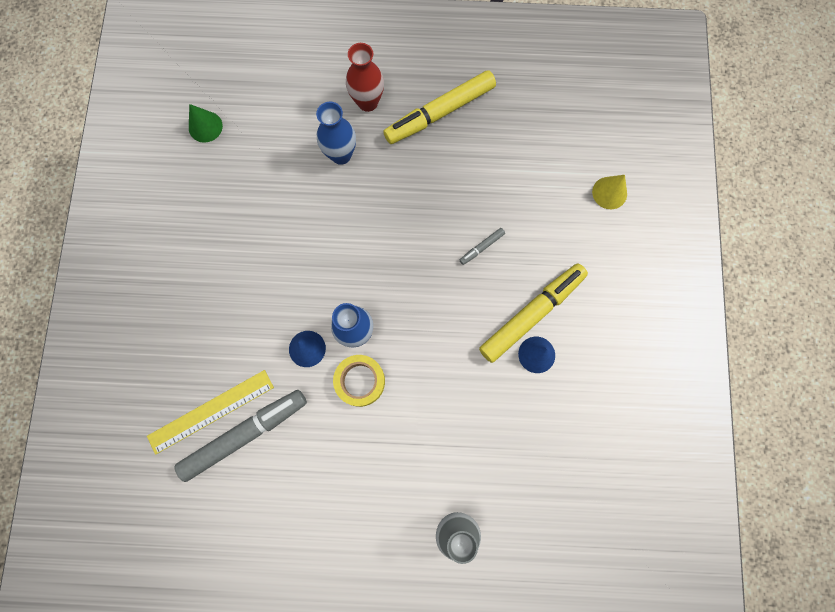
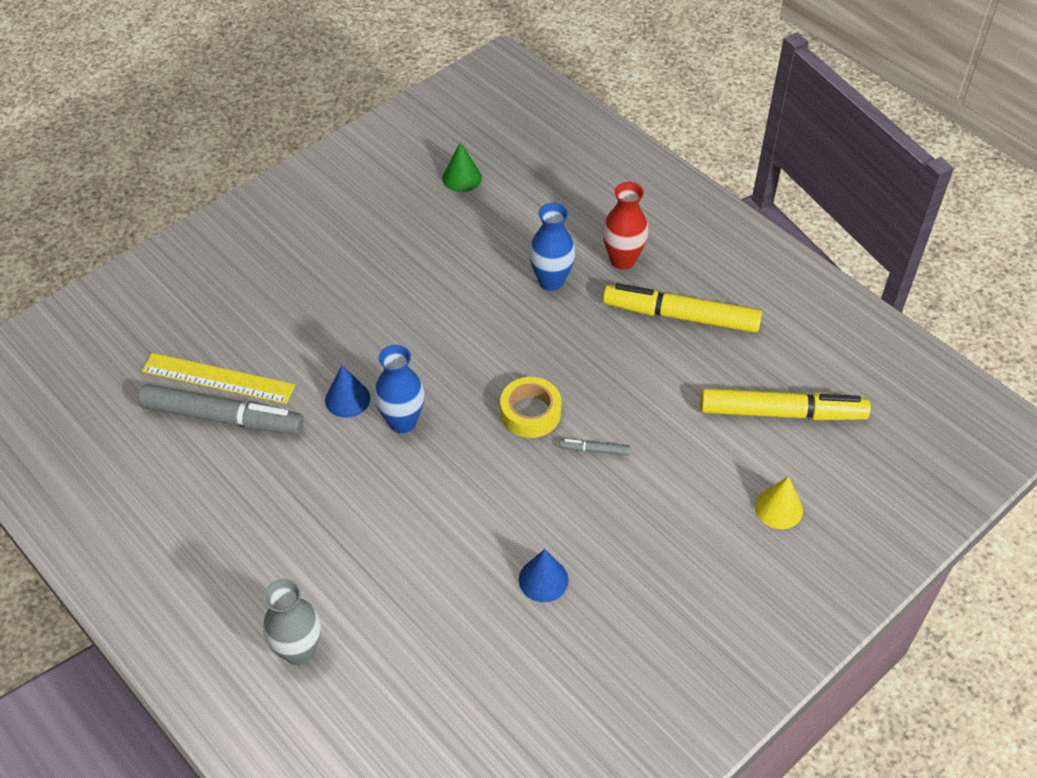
camera: 45 degrees right, 25 degrees down
(360, 381) = (360, 461): yellow tape -> yellow tape (530, 412)
(532, 314) = (578, 543): yellow marker -> yellow marker (782, 413)

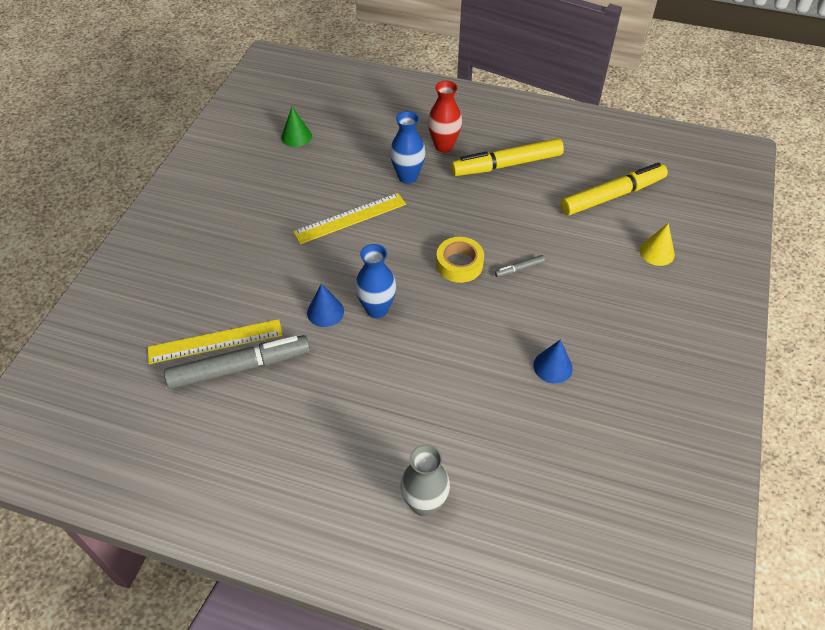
camera: 30 degrees left, 0 degrees up
(450, 303) = (350, 218): none -> yellow ruler

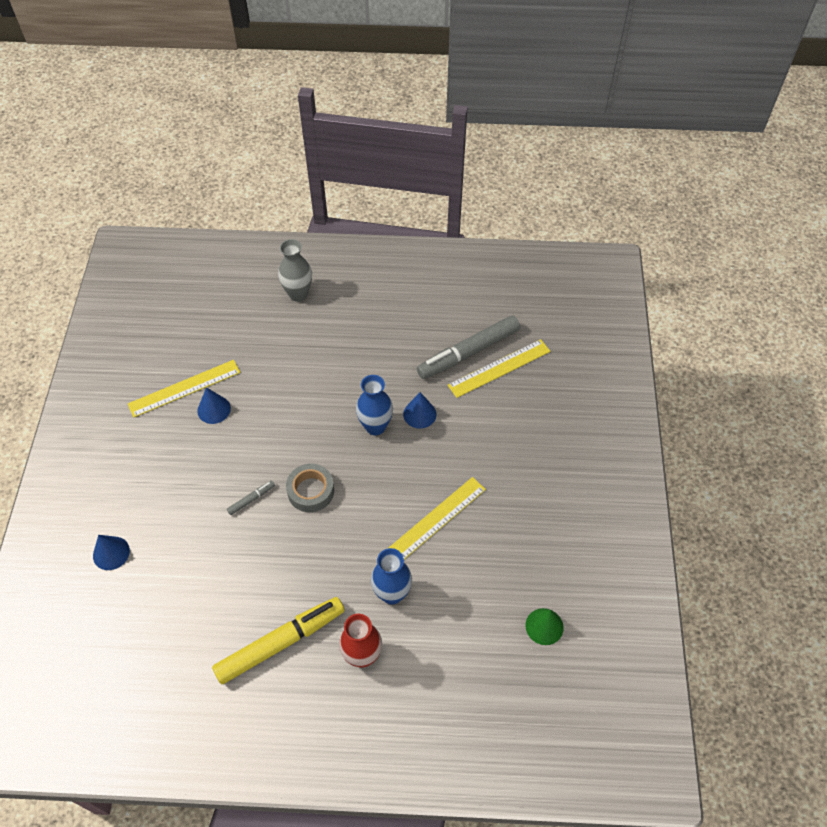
camera: 165 degrees right, 5 degrees up
(459, 264) = (311, 491): yellow tape -> grey tape
(587, 400) = (184, 388): none -> yellow ruler
(612, 196) = (154, 623): yellow marker -> none
(657, 252) = (111, 553): yellow cone -> blue cone

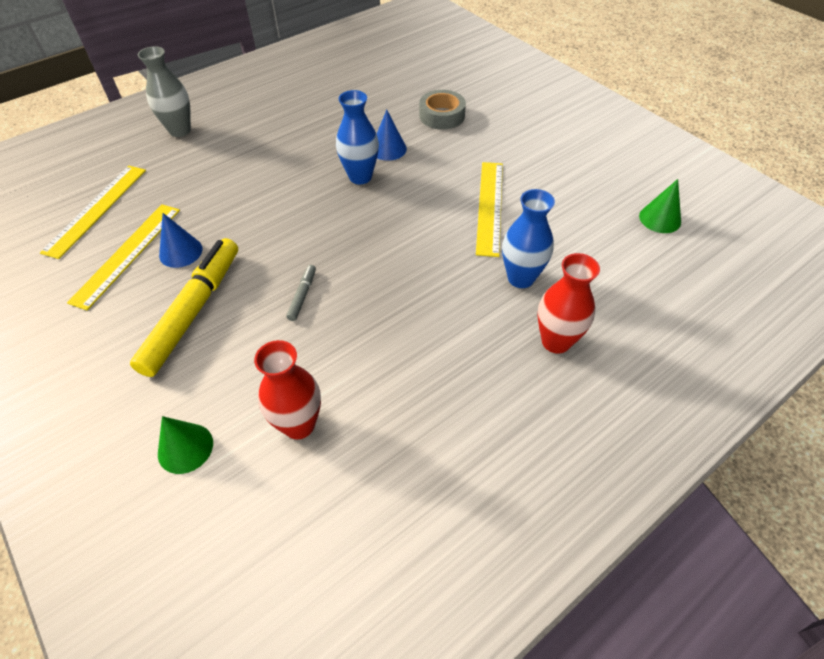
camera: 40 degrees left, 5 degrees down
(111, 553) = (185, 448): blue cone -> green cone
(173, 586) = (299, 425): none -> red vase
(281, 643) = (470, 388): yellow marker -> yellow marker (193, 311)
(311, 491) = (355, 253): grey tape -> grey tape (442, 116)
(468, 352) = (380, 94): grey marker -> none
(499, 368) = (416, 91): yellow ruler -> yellow ruler (96, 209)

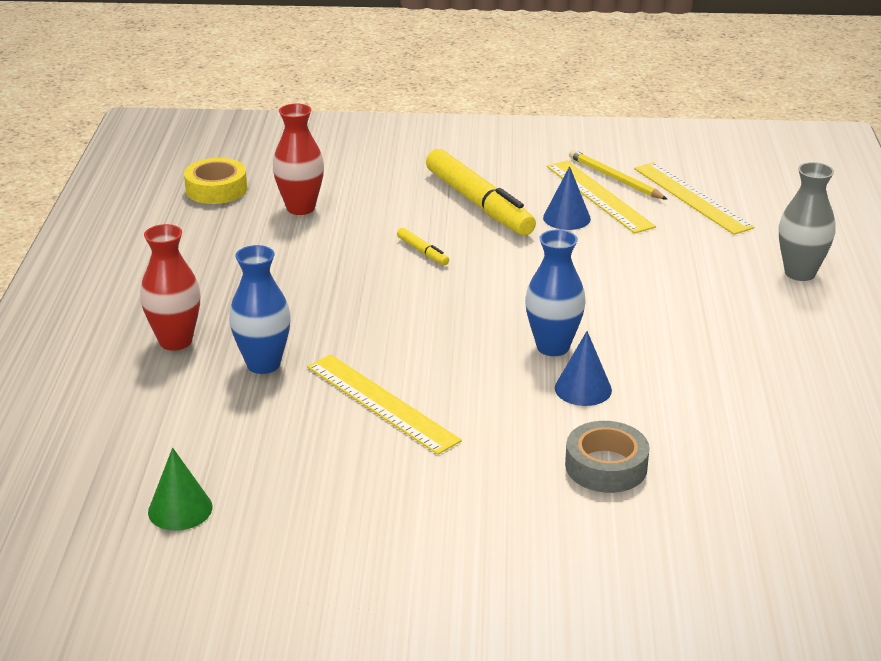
camera: 130 degrees right, 20 degrees down
(86, 261) = (614, 178): none -> yellow pencil
(185, 448) = (351, 168): green cone -> none
(302, 295) = (422, 252): grey marker -> yellow marker
(320, 532) = (216, 189): none -> yellow tape

